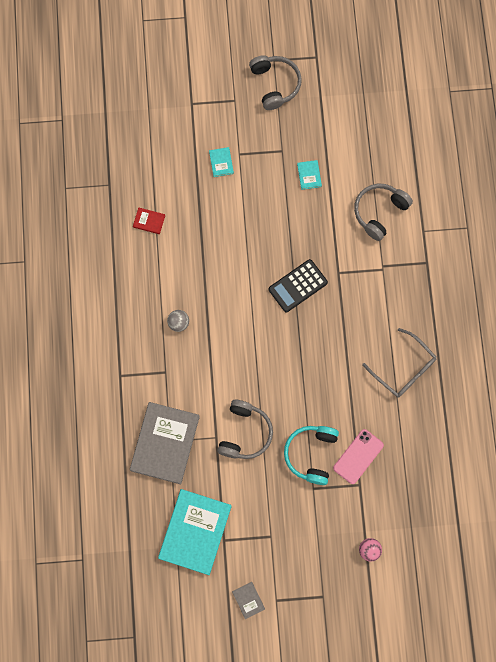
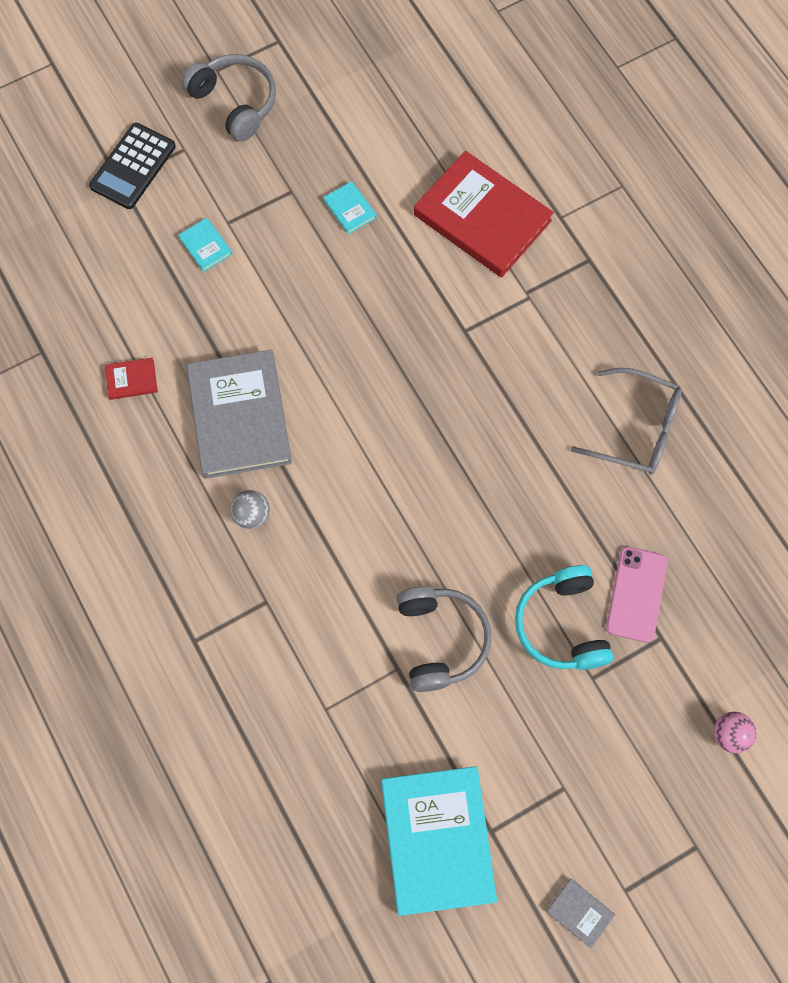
camera: 25 degrees left, 5 degrees down
(165, 443) = (319, 717): grey book -> grey book (239, 416)
(297, 286) = (412, 376): black calculator -> black calculator (133, 166)
(379, 212) = (482, 218): grey headphones -> red book

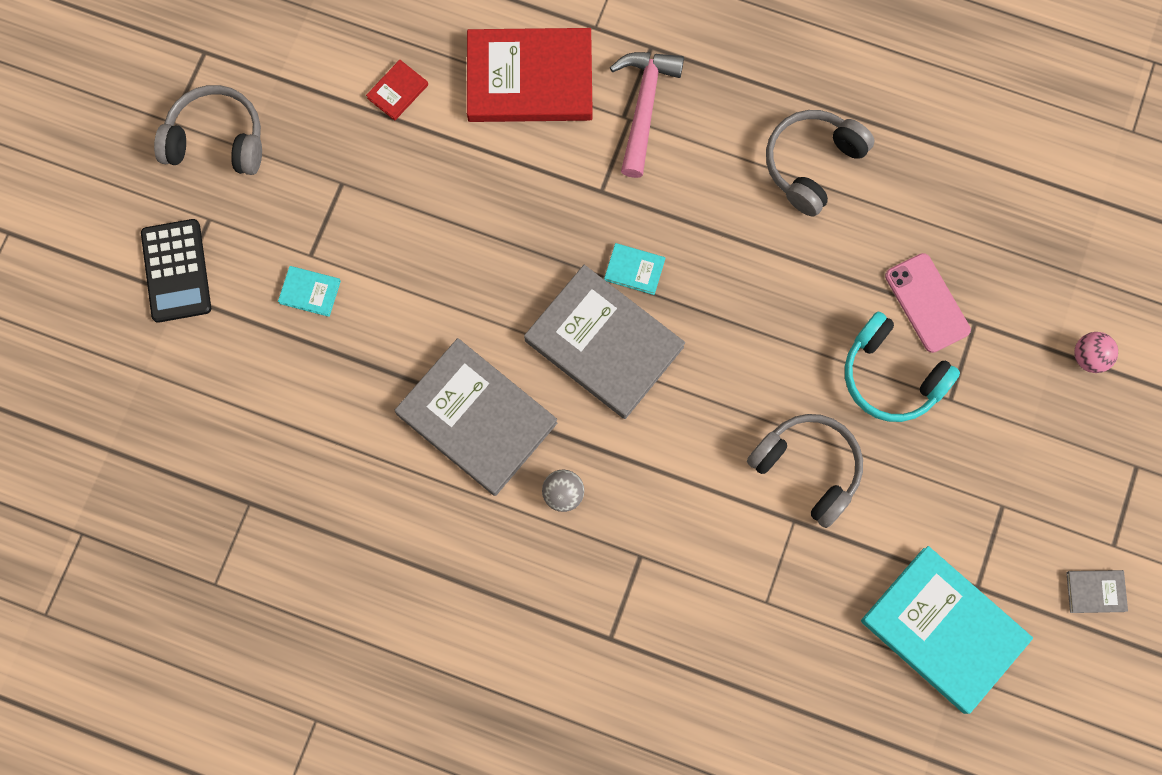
camera: 40 degrees left, 5 degrees up
(131, 380) = (353, 463): red book -> red book (397, 91)
(350, 209) = (408, 159): turquoise book -> turquoise book (634, 270)
(372, 436) = (604, 344): none -> grey book
(547, 296) = (644, 107): none -> pink hammer
(636, 429) = (812, 164): grey glasses -> grey headphones

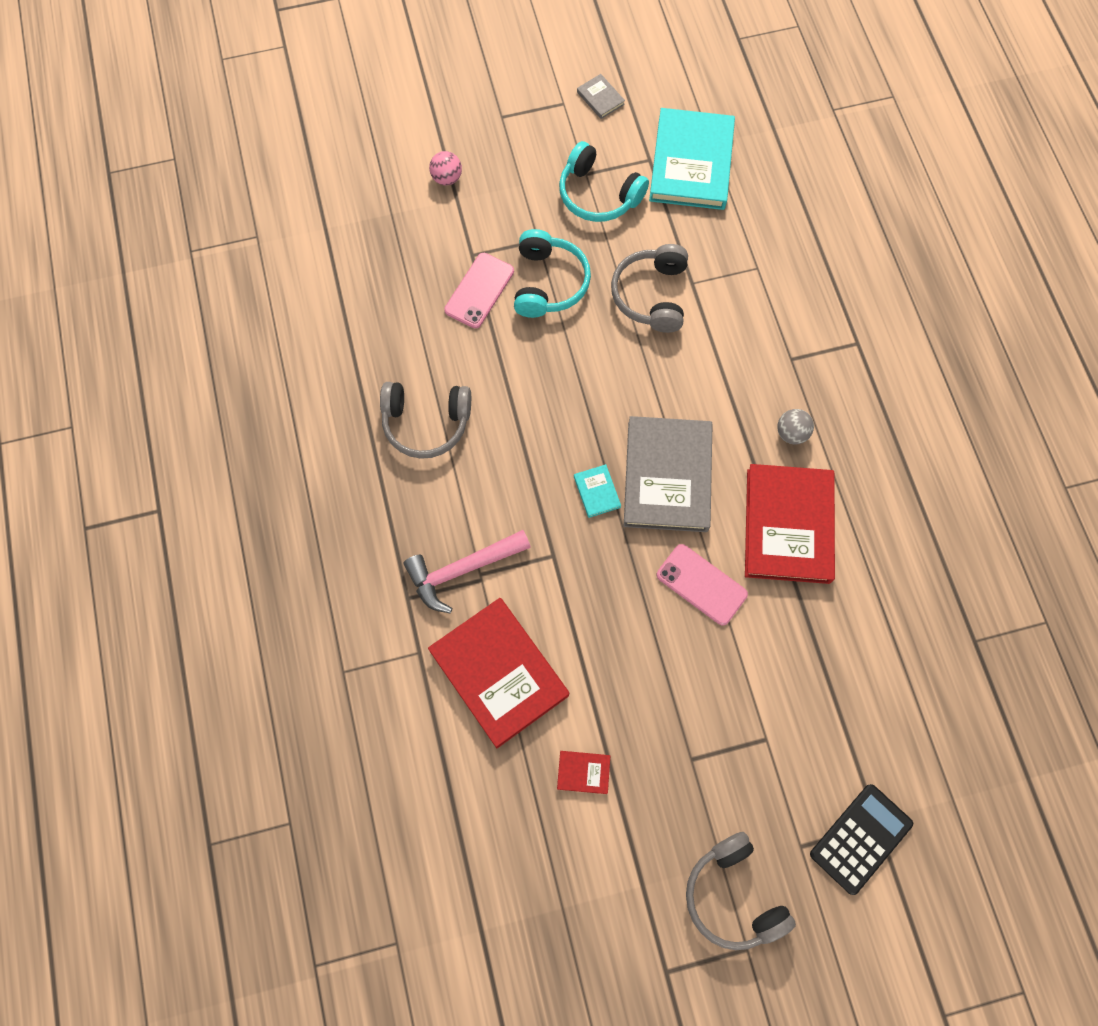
camera: 125 degrees left, 5 degrees down
(310, 292) = (794, 717): turquoise book -> none
(477, 418) = (788, 525): grey book -> red book
(480, 299) = (701, 584): none -> pink phone
(967, 500) = (598, 194): none -> turquoise headphones

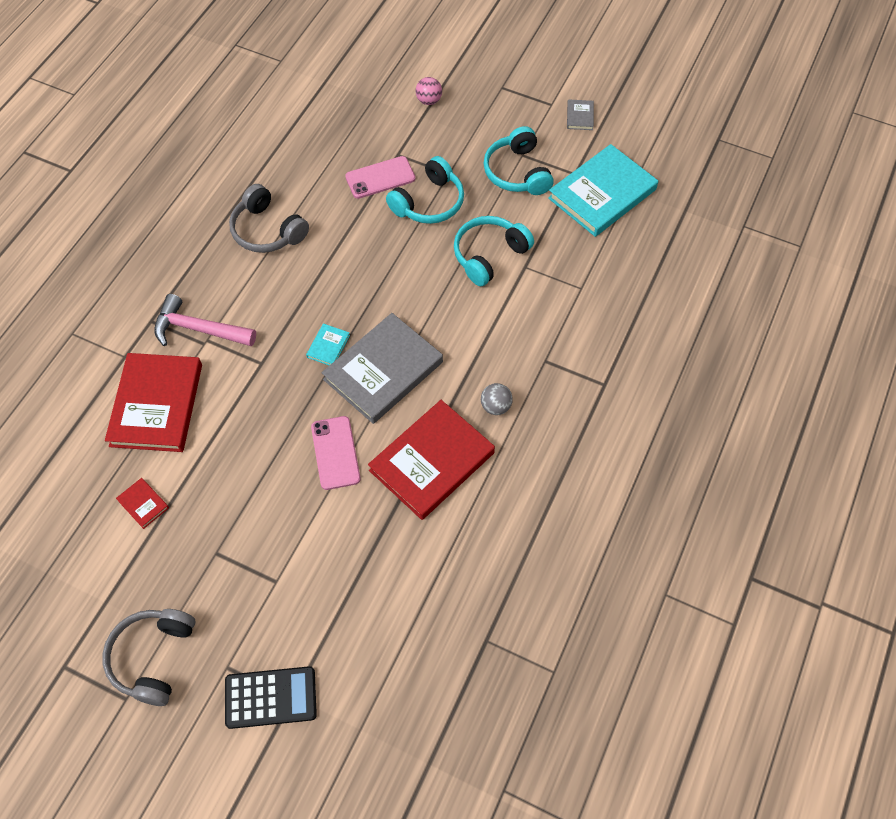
camera: 40 degrees right, 10 degrees down
(652, 295) = (489, 255): grey headphones -> turquoise headphones

